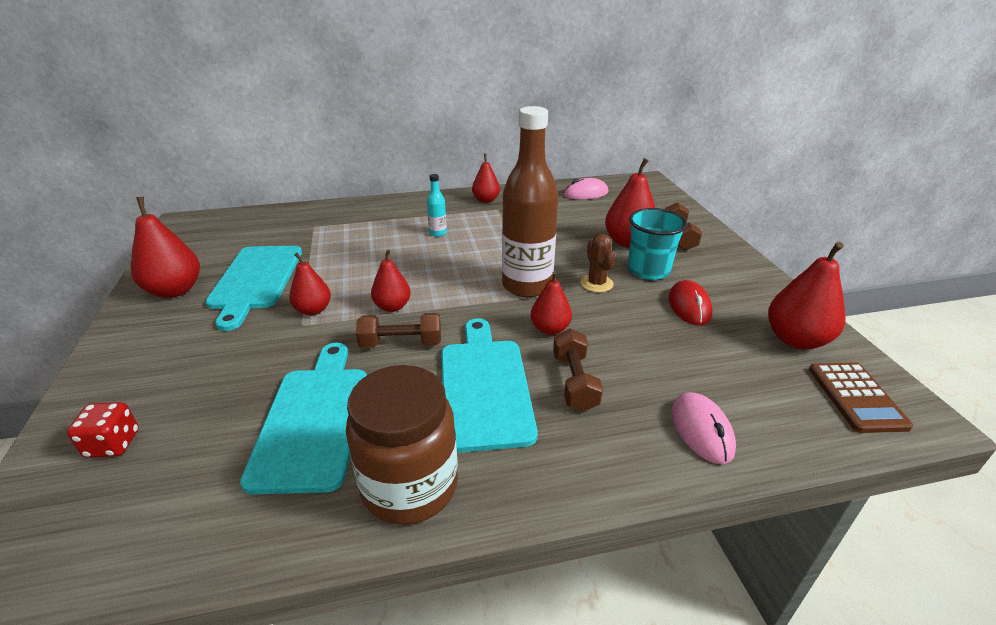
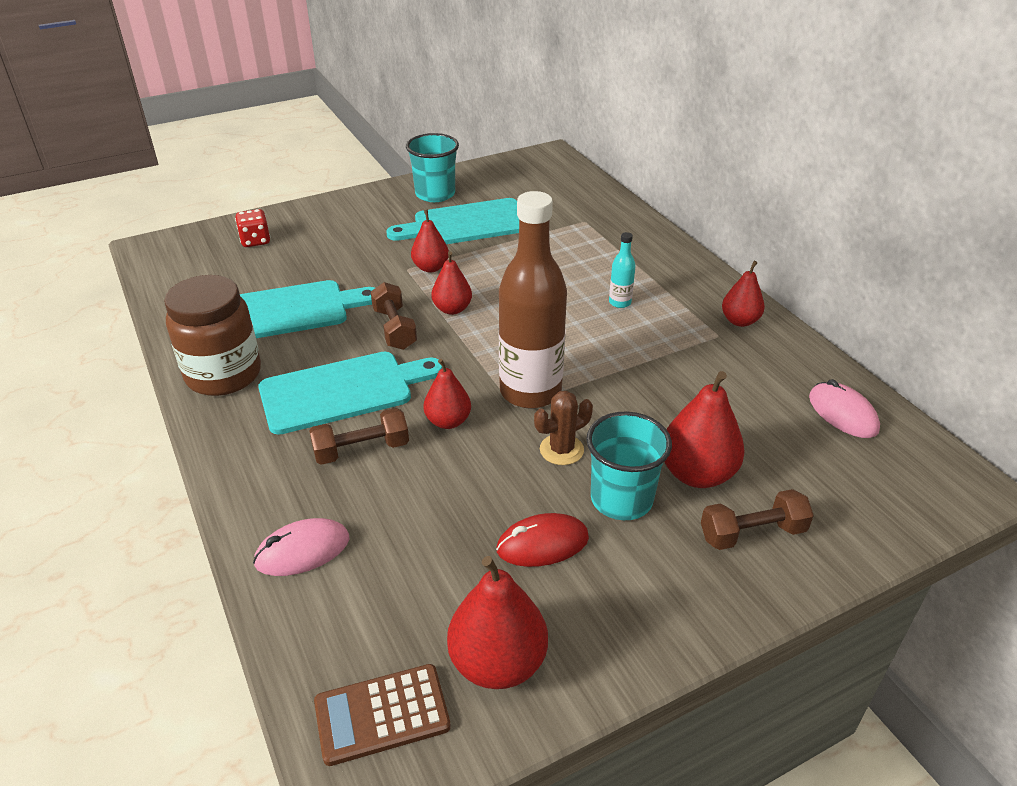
camera: 75 degrees right, 5 degrees up
(175, 290) = (435, 194): red pear -> turquoise cup

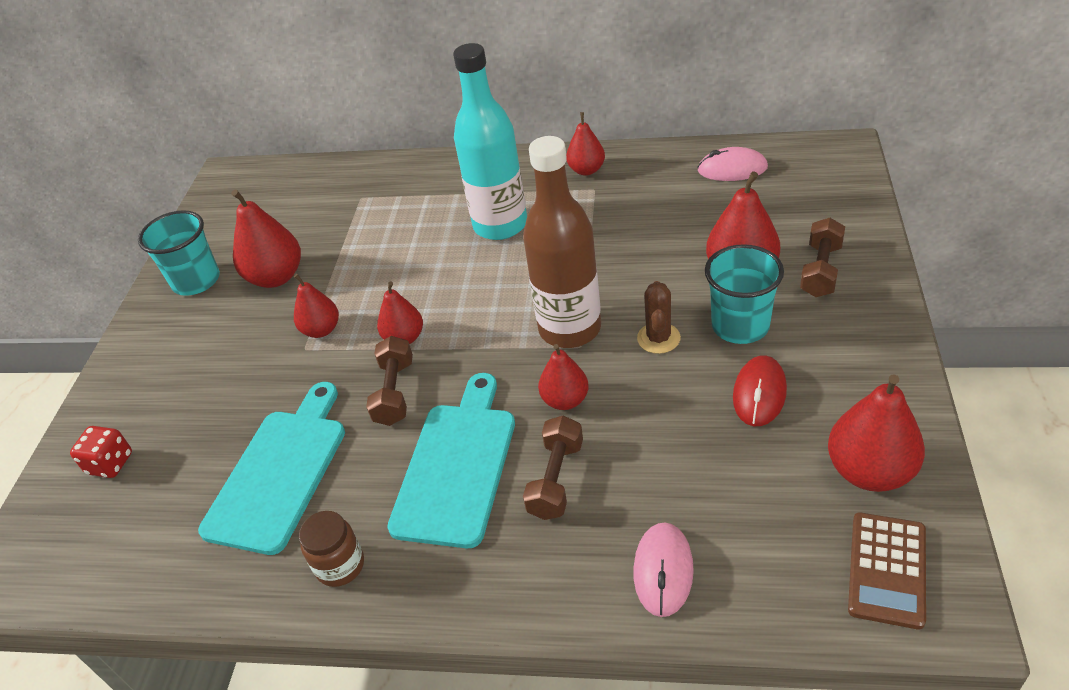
camera: 50 degrees left, 5 degrees up
(223, 374) = (340, 565): brown jar -> brown jar, size x0.53
(394, 329) = (394, 392): brown dumbbell -> brown dumbbell turned 75 degrees clockwise
(466, 224) = (276, 277): turquoise cutting board -> red pear
(620, 302) = (500, 225): turquoise bottle -> turquoise bottle, size x2.42

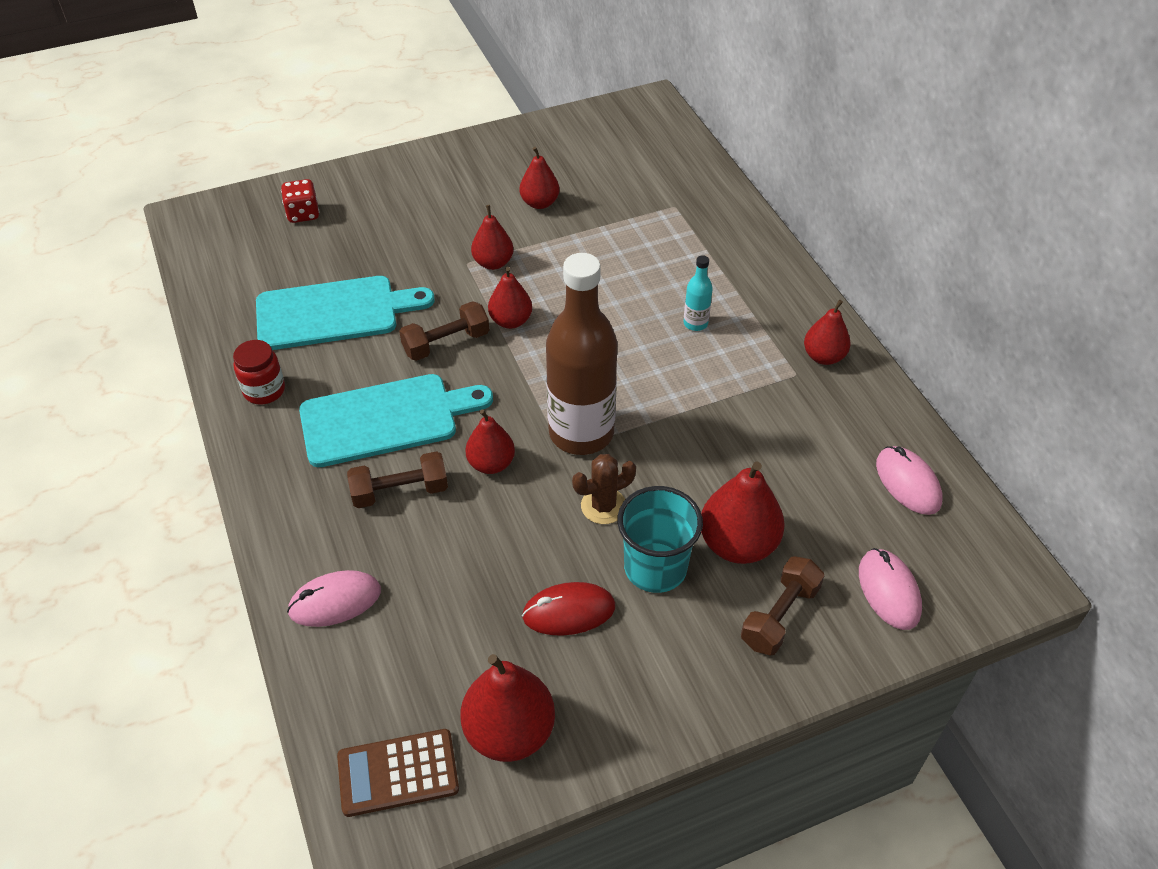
camera: 55 degrees right, 5 degrees up
(196, 281) = (508, 157): turquoise cup -> none
(276, 277) = (539, 203): red pear -> red pear, size x0.63
(340, 565) = (264, 390): brown jar -> red jar
(500, 225) = (695, 323): turquoise bottle -> turquoise bottle, size x0.41
(821, 270) = (780, 616): brown dumbbell -> brown dumbbell turned 45 degrees counterclockwise
(823, 209) = (888, 591): none -> pink mouse

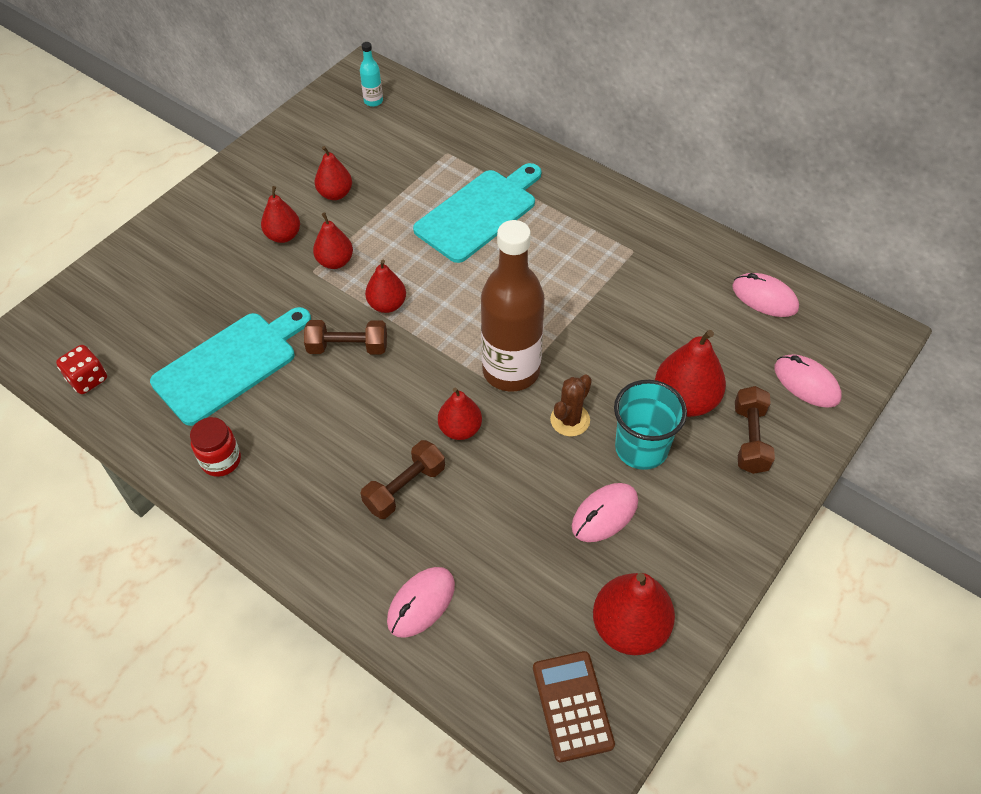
camera: 30 degrees left, 5 degrees up
(303, 214) = (131, 289): red dice -> red dice (88, 379)
(386, 419) = (347, 434): turquoise cutting board -> turquoise cutting board (479, 213)
(398, 773) = (572, 706): brown calculator -> brown calculator turned 120 degrees clockwise
(446, 343) = (348, 347): brown dumbbell -> brown dumbbell turned 60 degrees clockwise
(569, 611) = (605, 514): red mouse -> pink mouse
(695, 323) = (532, 243): turquoise bottle -> turquoise bottle (373, 101)
(823, 356) = (643, 228): red pear -> red pear (283, 236)

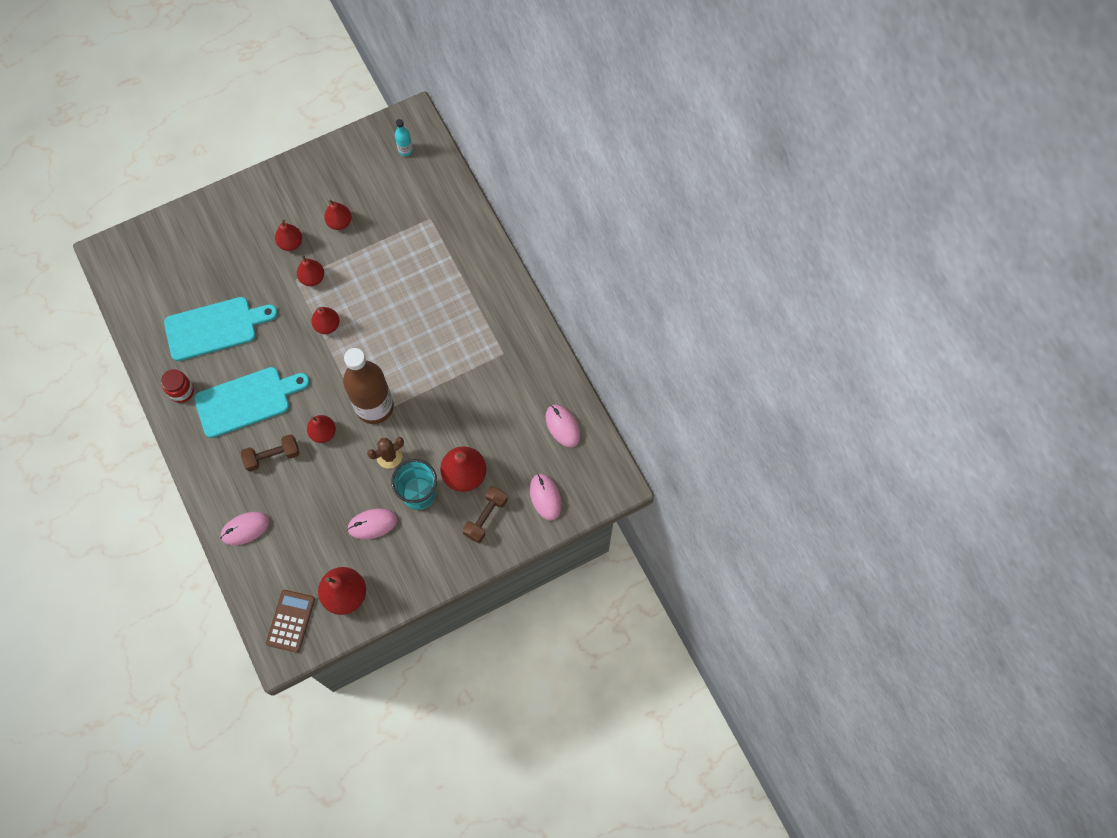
camera: 25 degrees right, 15 degrees up
(88, 379) = (131, 302): red dice -> none
(348, 347) = (288, 346): brown dumbbell -> none
(479, 213) = (423, 279): turquoise cutting board -> turquoise cutting board (247, 401)

